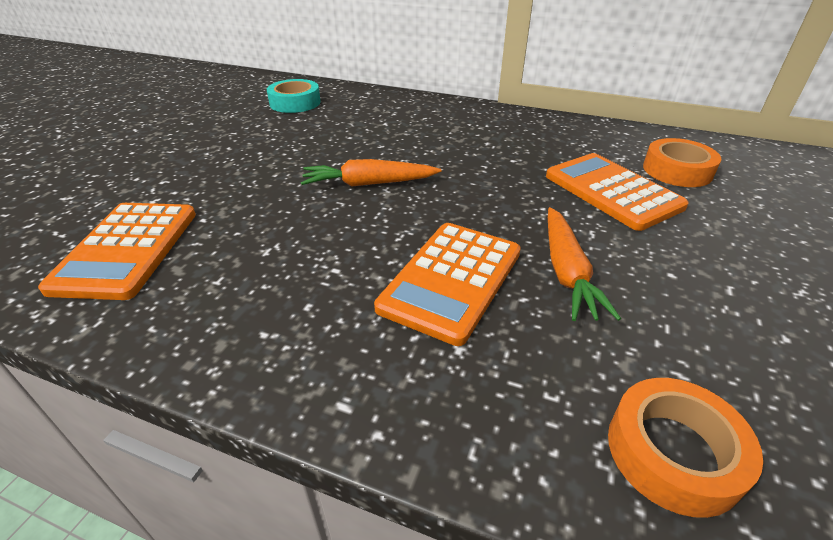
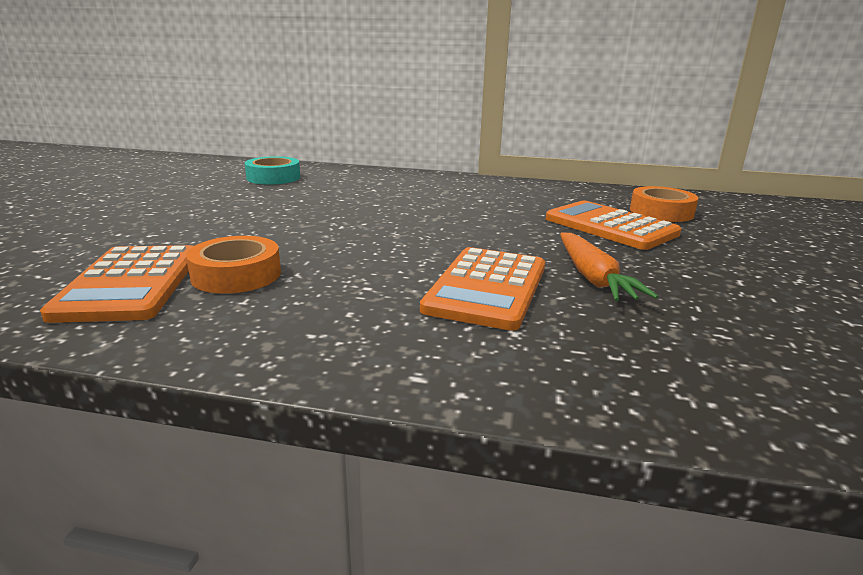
camera: 10 degrees left, 15 degrees down
(369, 184) = (375, 229): orange carrot -> none
(673, 452) = (739, 383): orange tape -> orange tape (236, 275)

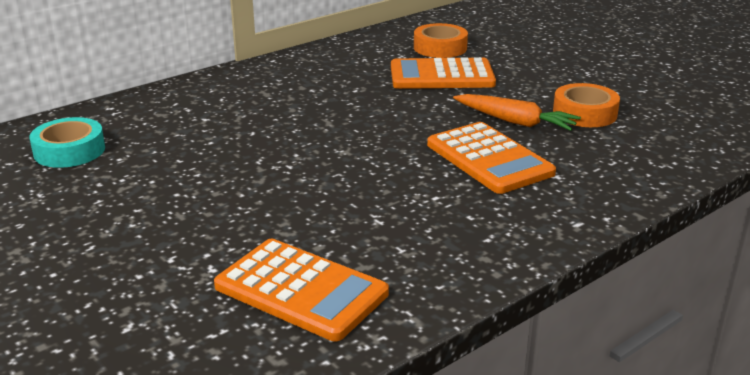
camera: 50 degrees left, 5 degrees up
(236, 275) = (343, 239): orange tape -> orange tape (584, 113)

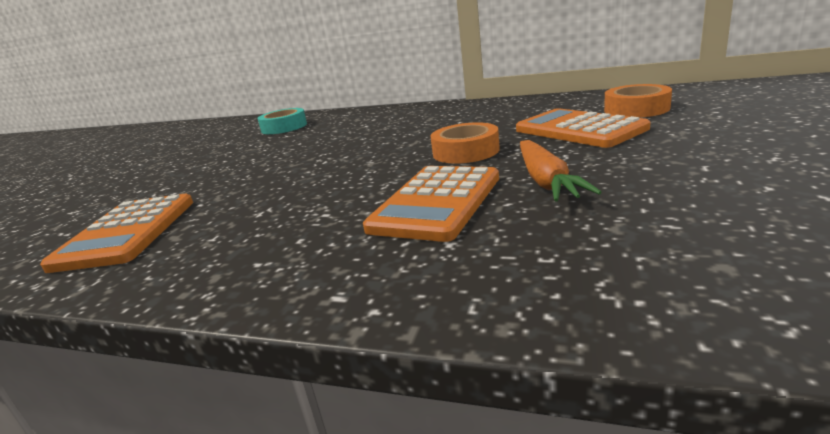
camera: 60 degrees right, 5 degrees down
(584, 113) = (651, 196): orange tape -> orange tape (466, 151)

